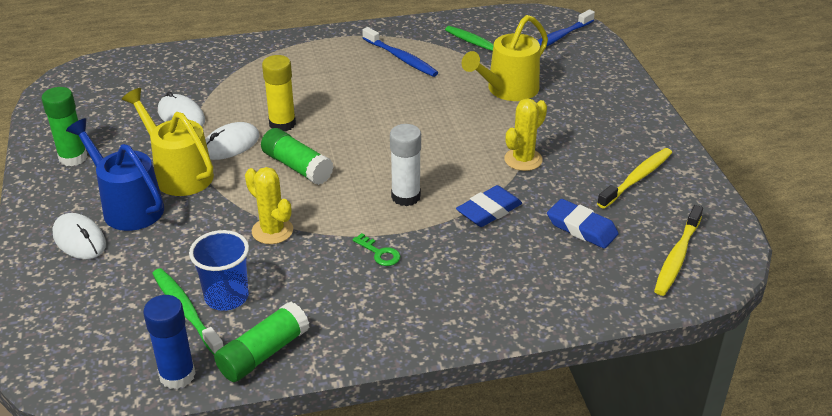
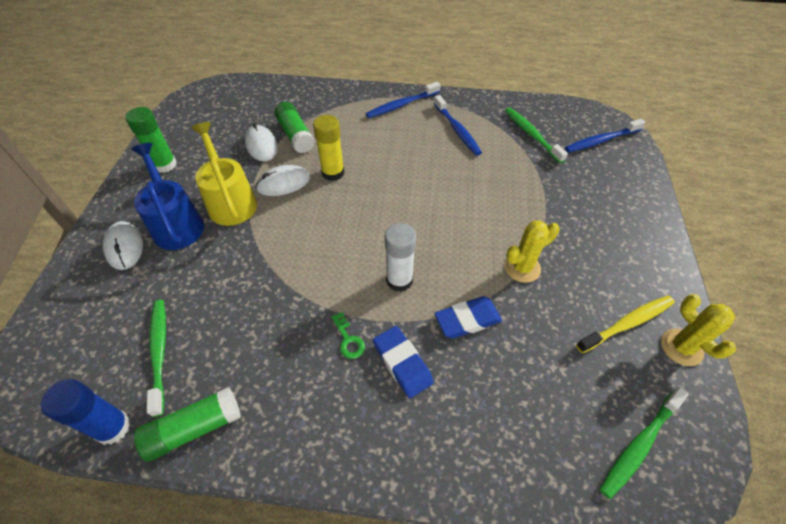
camera: 20 degrees right, 15 degrees up
(226, 297) = (199, 348): blue cup -> none
(272, 231) = (271, 284): yellow cactus -> yellow cactus (681, 347)
(297, 167) = (324, 220): green glue stick -> green glue stick (295, 135)
(325, 46) = (401, 105): none -> blue toothbrush
(507, 90) = (536, 185): yellow watering can -> none
(581, 228) = (550, 370): blue eraser -> blue eraser (402, 363)
(677, 257) = (640, 444): yellow toothbrush -> green toothbrush

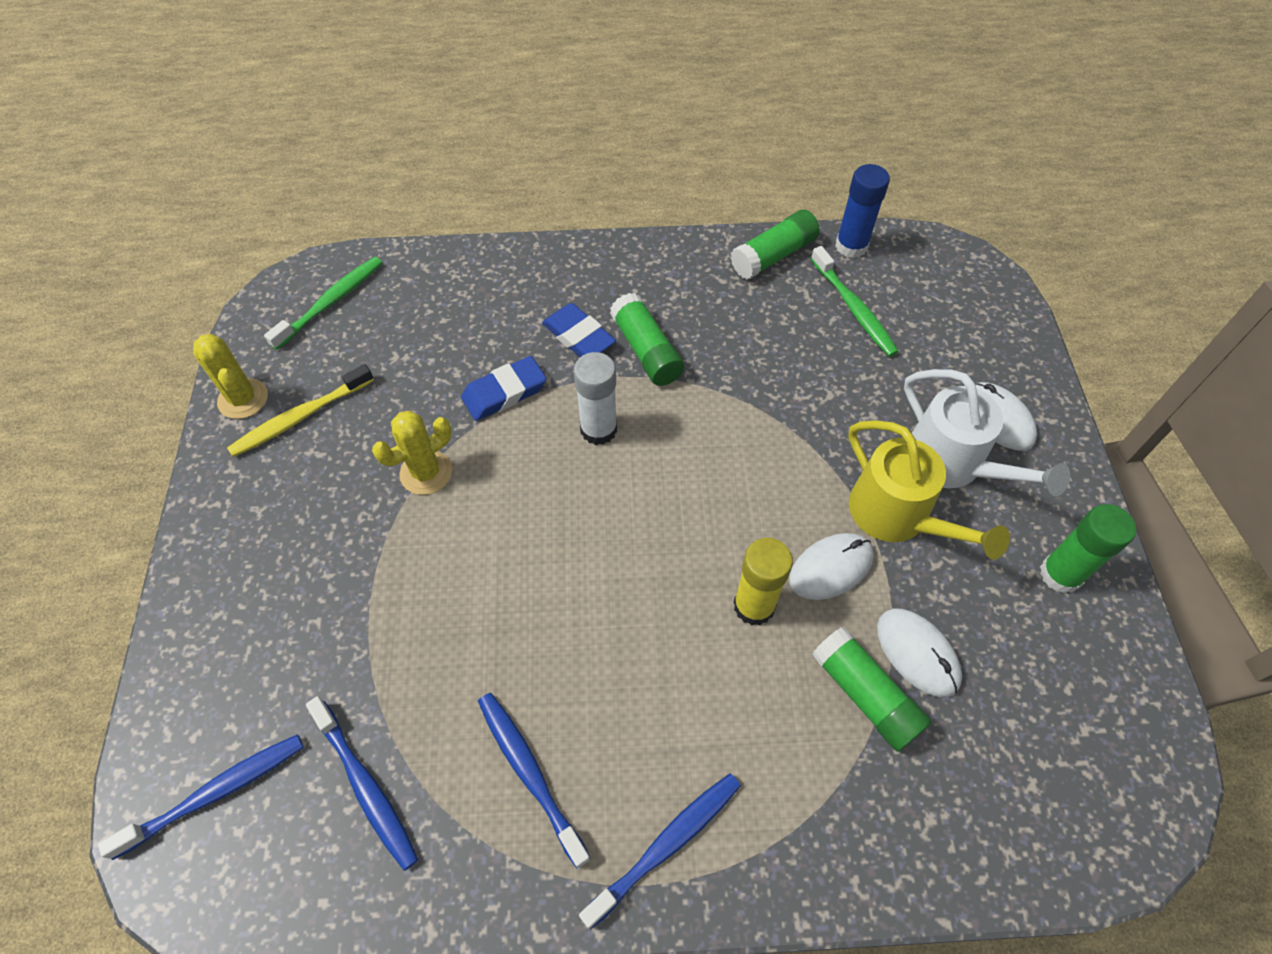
camera: 170 degrees right, 5 degrees up
(176, 224) = (953, 464): blue watering can -> white watering can
(348, 339) = (646, 351): green key -> green glue stick
(531, 135) = (366, 786): green toothbrush -> blue toothbrush

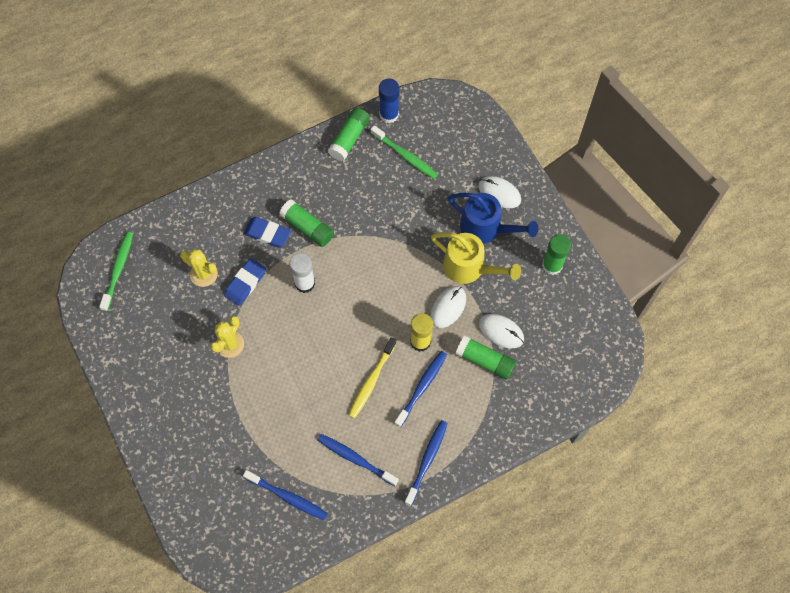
camera: 25 degrees left, 10 degrees up
(215, 793) = (223, 530): blue toothbrush -> blue toothbrush (422, 387)
(243, 399) = (107, 346): yellow cactus -> yellow cactus (203, 274)
(300, 417) = (145, 343): yellow toothbrush -> yellow toothbrush (371, 381)
(953, 464) = (486, 228): white watering can -> blue watering can

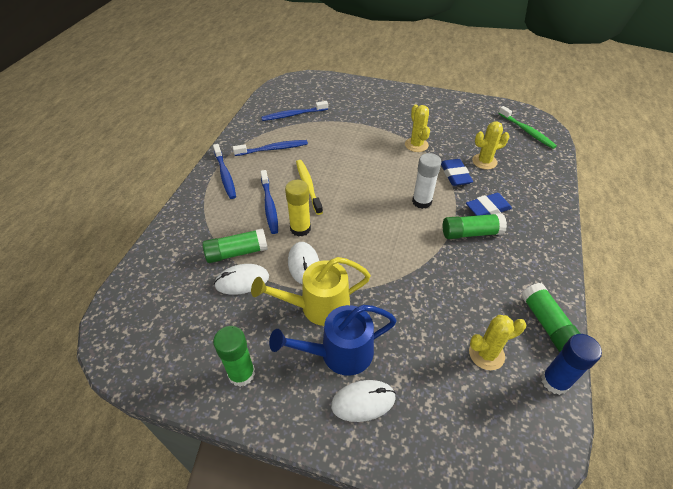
camera: 135 degrees right, 20 degrees down
(405, 156) = (486, 354): green toothbrush -> yellow cactus

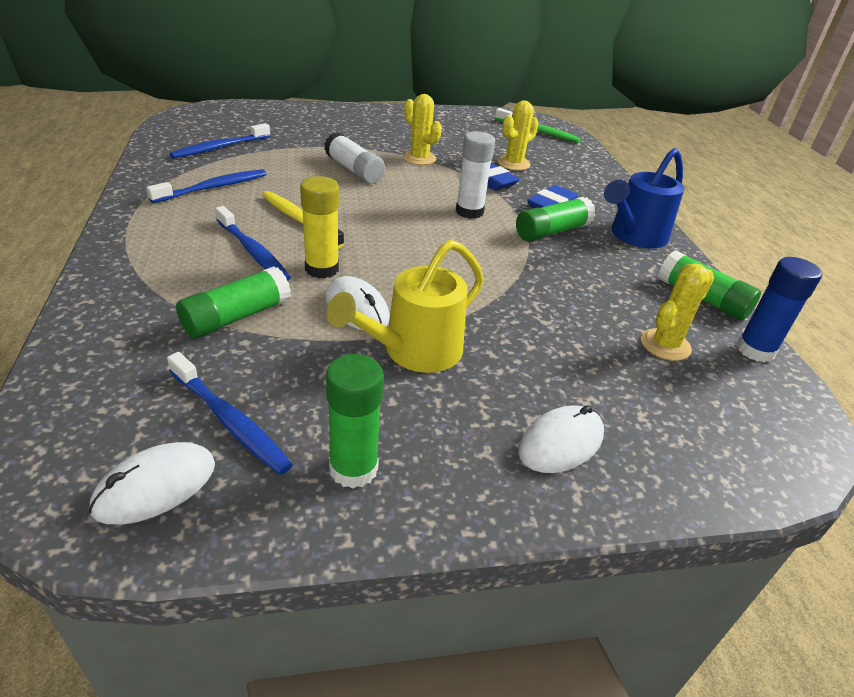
camera: 30 degrees left, 10 degrees down
(225, 175) = (150, 228): blue toothbrush -> blue toothbrush (230, 421)
(242, 281) = (270, 350): white mouse -> white mouse (155, 486)
(339, 353) = (485, 397): blue watering can -> blue watering can (634, 236)
(365, 149) = (354, 170): none -> white glue stick

